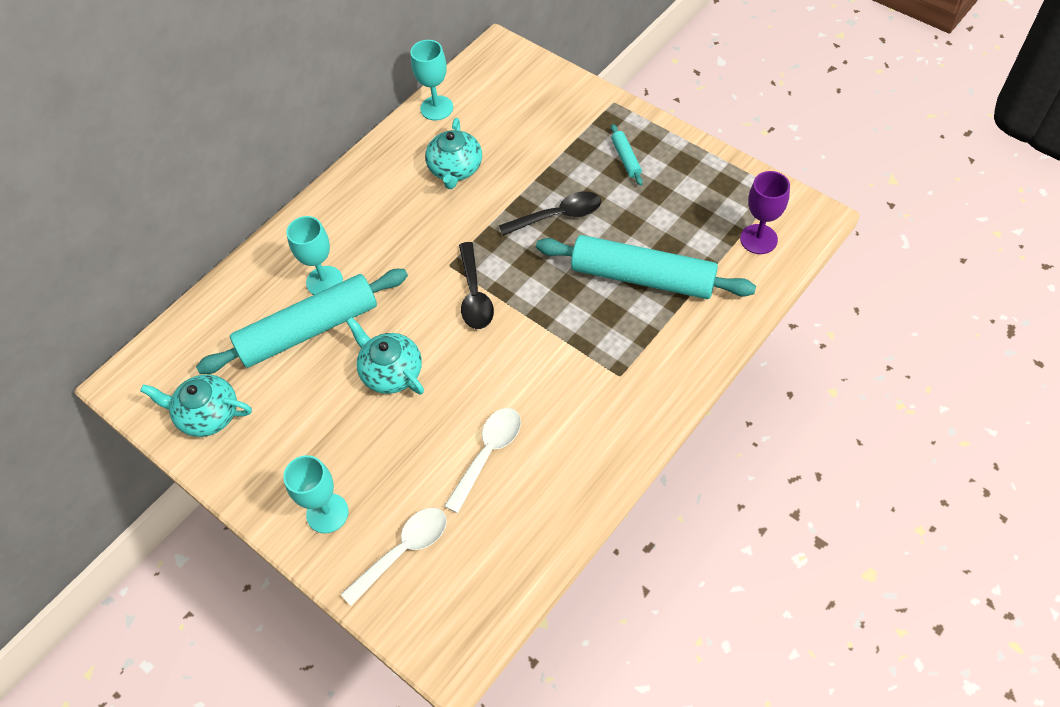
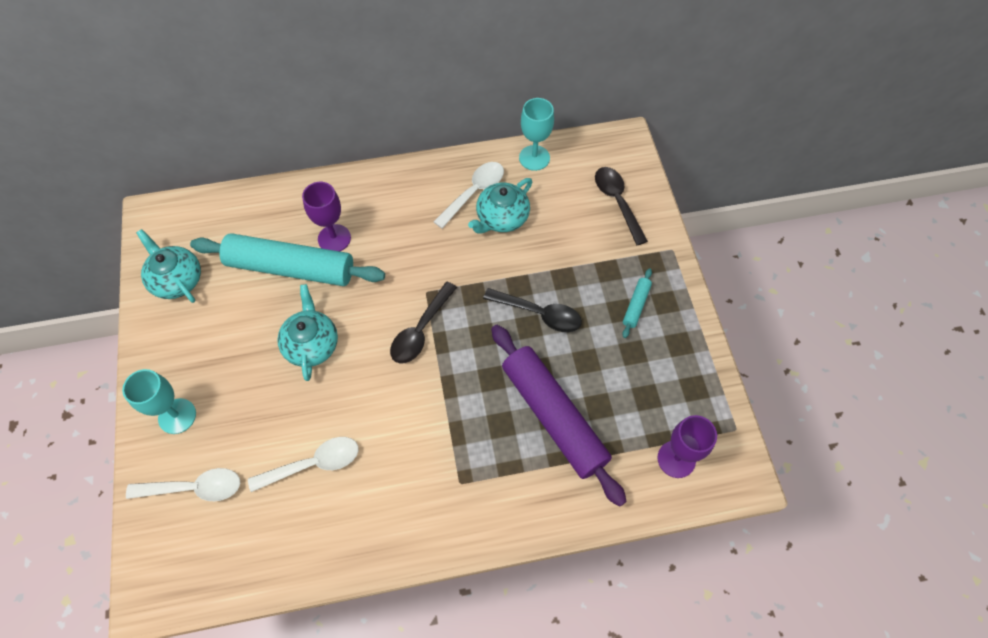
camera: 35 degrees right, 5 degrees up
(324, 281) = (334, 238): turquoise goblet -> purple goblet
(412, 166) = (474, 192): none -> white spoon
(537, 96) = (617, 202): none -> black spoon
(643, 277) = (553, 416): turquoise rolling pin -> purple rolling pin

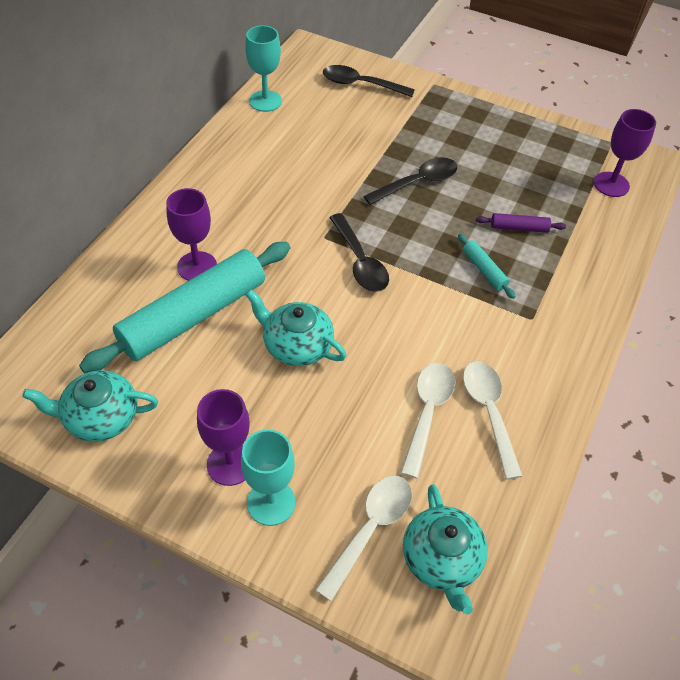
camera: 55 degrees left, 10 degrees down
(190, 373) = (230, 464): none -> purple goblet
(474, 192) = (257, 152): white spoon -> white spoon (489, 412)
(501, 218) = (302, 151): turquoise teapot -> turquoise teapot (442, 560)
(553, 416) = (519, 228): purple rolling pin -> purple rolling pin, size x0.41
(636, 305) = (463, 129): turquoise rolling pin -> turquoise rolling pin (484, 270)

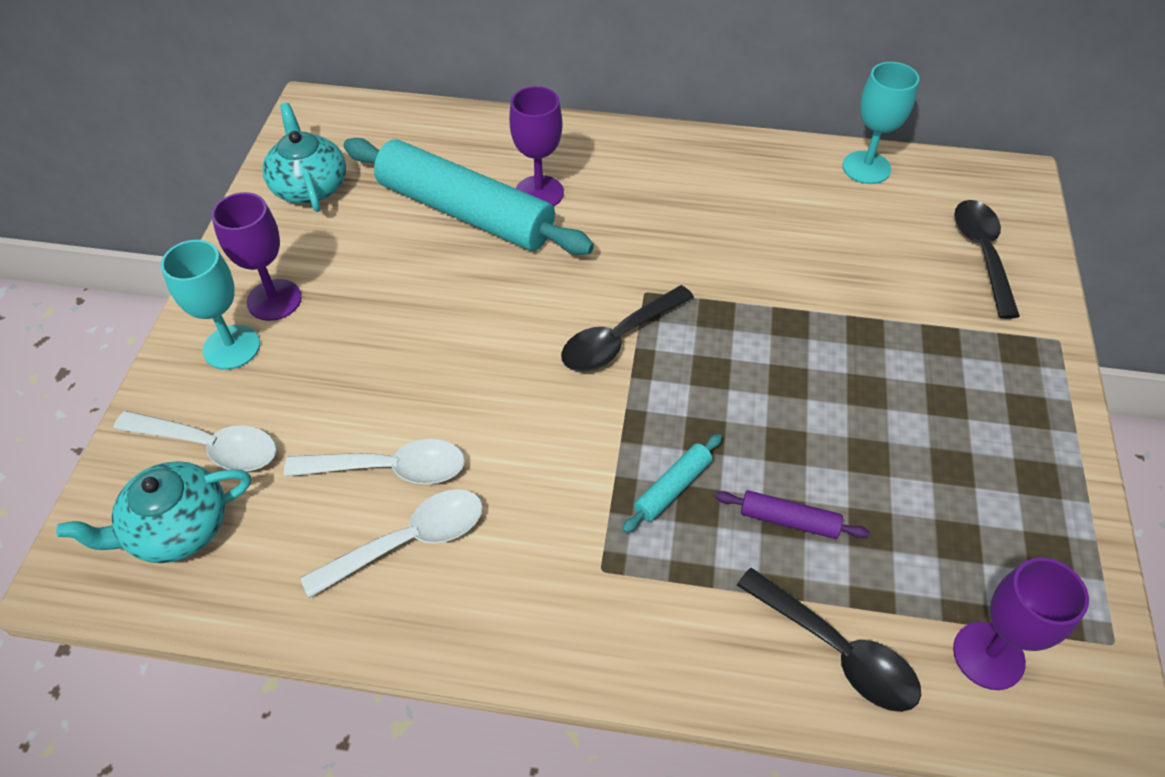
camera: 75 degrees right, 0 degrees up
(296, 345) = (454, 312): turquoise teapot -> none
(417, 182) = (811, 368): black spoon -> black spoon (837, 651)
(519, 228) = (789, 520): purple rolling pin -> purple rolling pin turned 60 degrees counterclockwise

